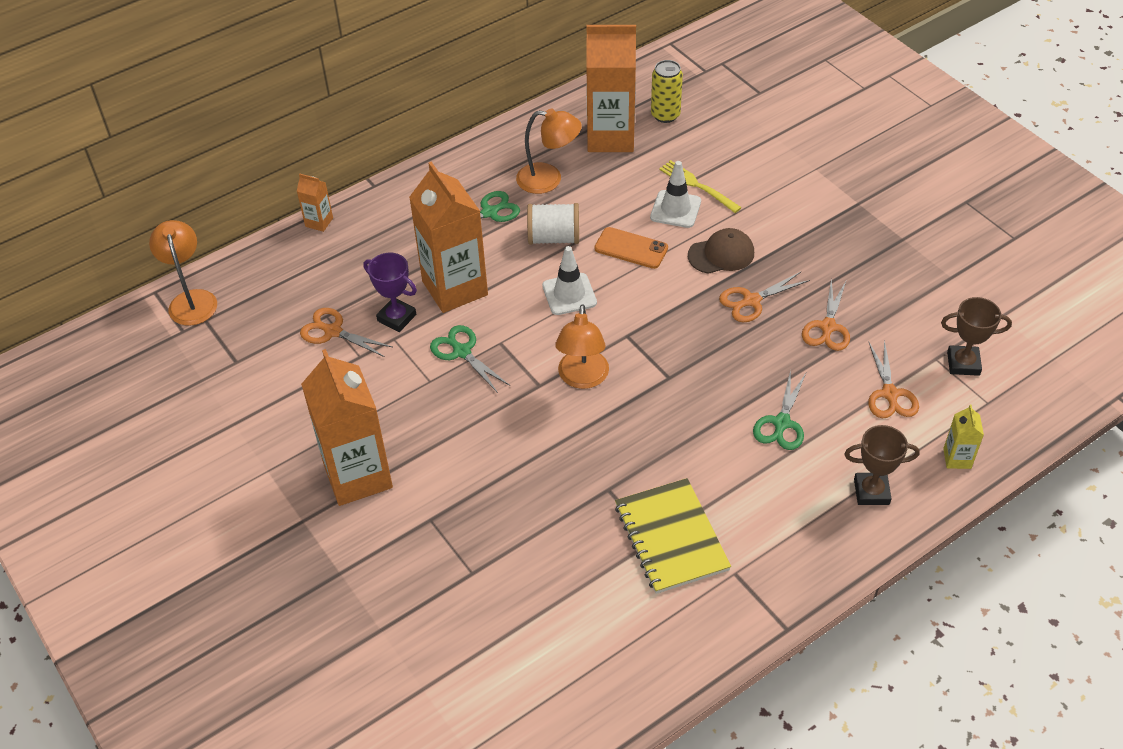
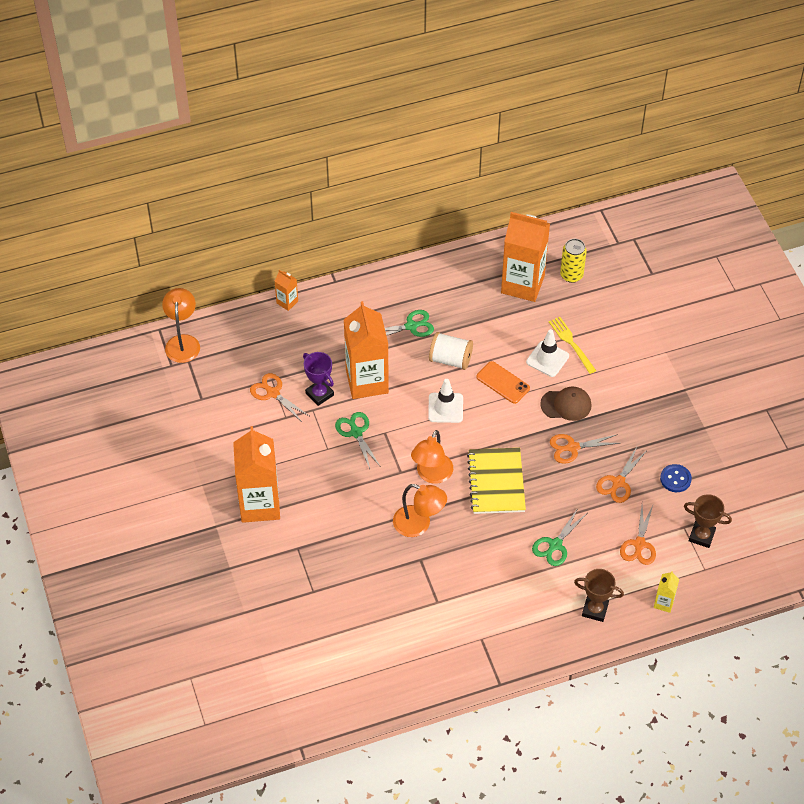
camera: 15 degrees right, 5 degrees up
(549, 179) = (464, 309): orange lamp -> orange lamp (419, 524)
(671, 537) = (449, 604): yellow notebook -> yellow notebook (496, 482)
(897, 305) = (675, 479): none -> blue button

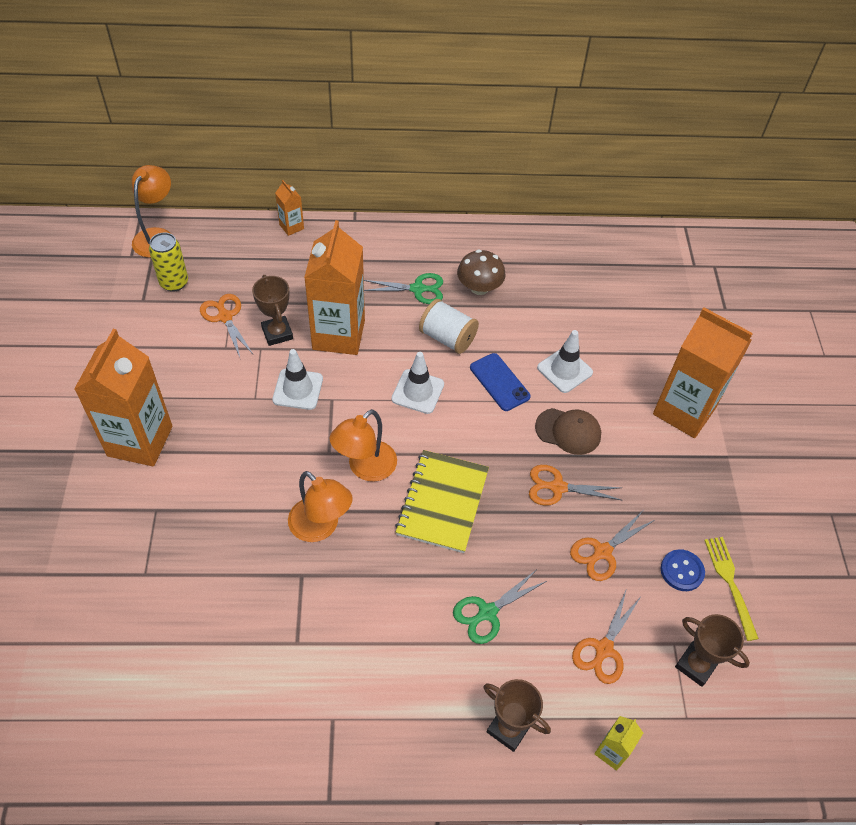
camera: 15 degrees right, 0 degrees up
(319, 394) = (277, 333): purple trophy -> brown trophy
(356, 432) = (298, 389): green scissors -> white traffic cone
(458, 311) = (479, 287): none -> brown mushroom
(503, 383) = (499, 382): orange phone -> blue phone
(522, 284) = (566, 279): orange carton -> orange carton (684, 411)
(571, 275) = (627, 285): yellow can -> yellow can (174, 282)
(571, 343) = (600, 360): yellow fork -> yellow fork (730, 583)

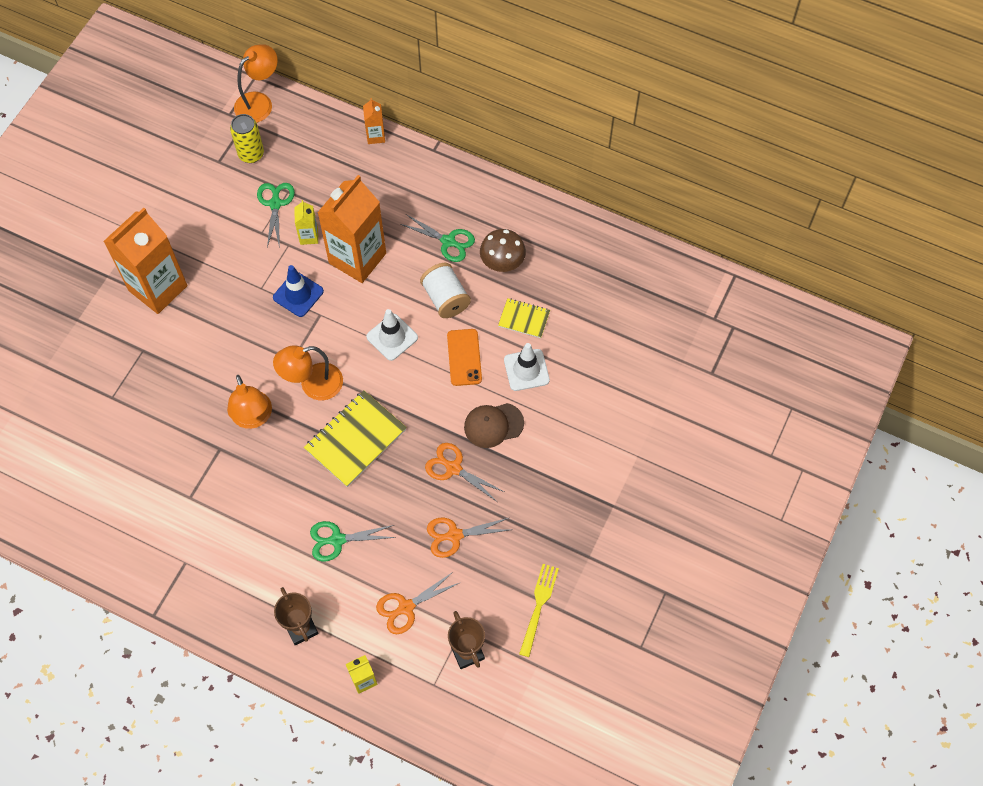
camera: 30 degrees right, 10 degrees up
(225, 317) = (275, 204): orange scissors -> green scissors
(277, 333) = (309, 236): brown trophy -> yellow carton
(298, 389) = (298, 294): white traffic cone -> blue traffic cone
(499, 382) = (464, 357): blue phone -> orange phone
(532, 328) = (524, 319): none -> yellow notebook
(568, 431) = (493, 425): brown cap -> brown cap turned 120 degrees clockwise
(682, 571) = (507, 579): blue button -> none
(684, 411) = (604, 450): orange carton -> none

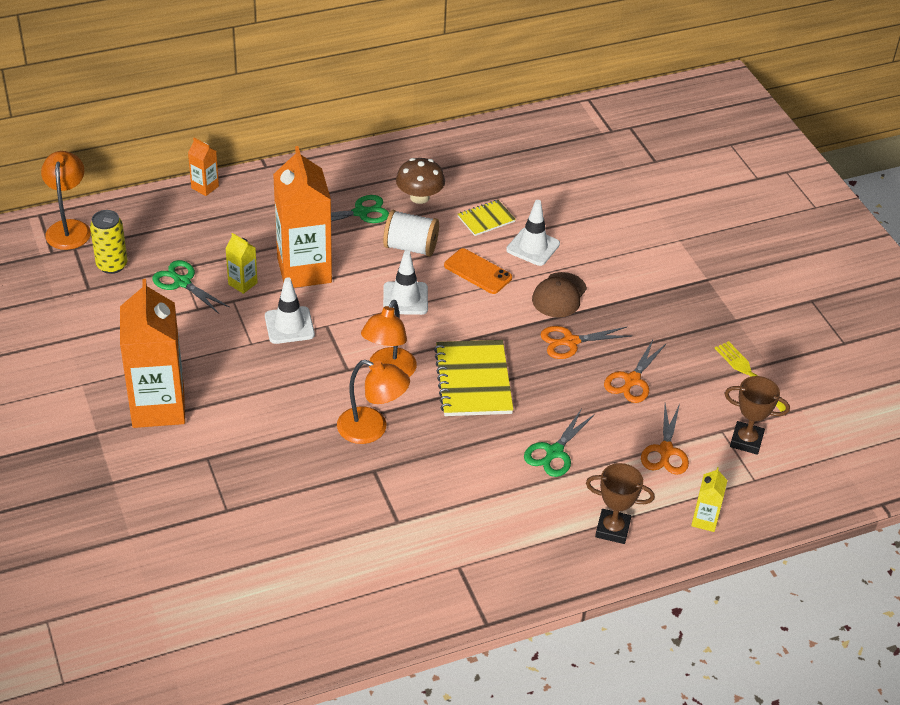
camera: 50 degrees left, 20 degrees down
(298, 294) = (289, 325): blue traffic cone -> white traffic cone

